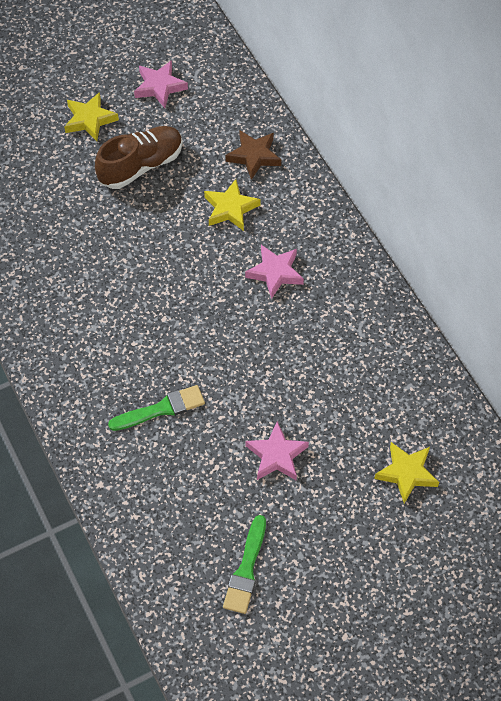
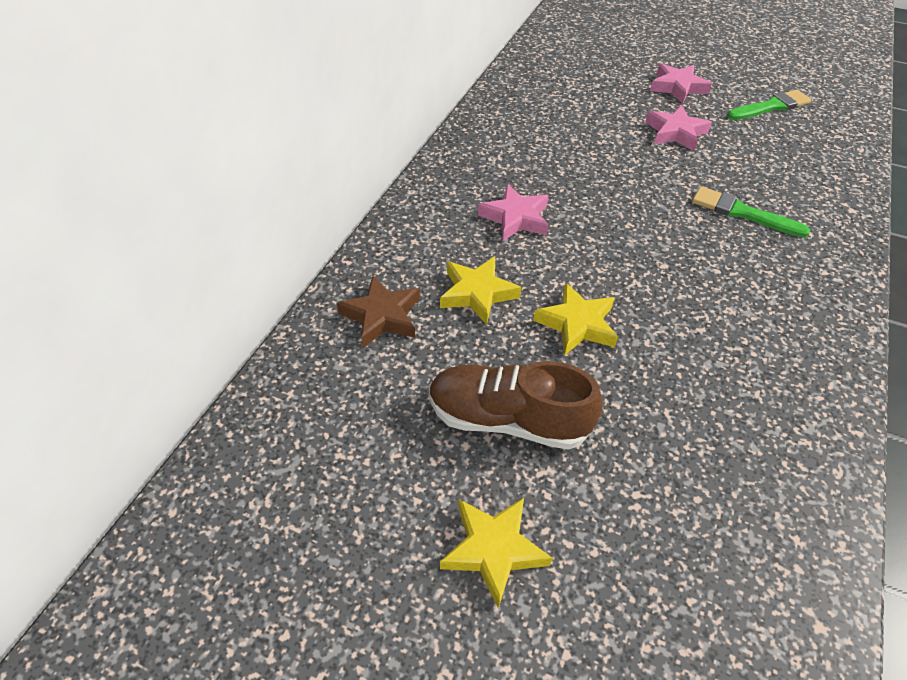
camera: 130 degrees left, 10 degrees down
(160, 87) = (348, 499): pink star -> pink star (677, 87)
(406, 473) = (595, 74): yellow star -> yellow star (577, 324)

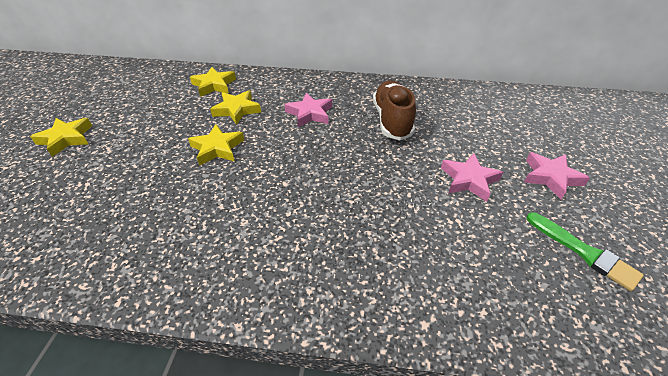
camera: 75 degrees right, 5 degrees down
(382, 316) = (214, 85): brown star -> yellow star
(507, 419) = (143, 132): brown shoe -> brown shoe (392, 120)
(742, 213) = (371, 228): green brush -> none

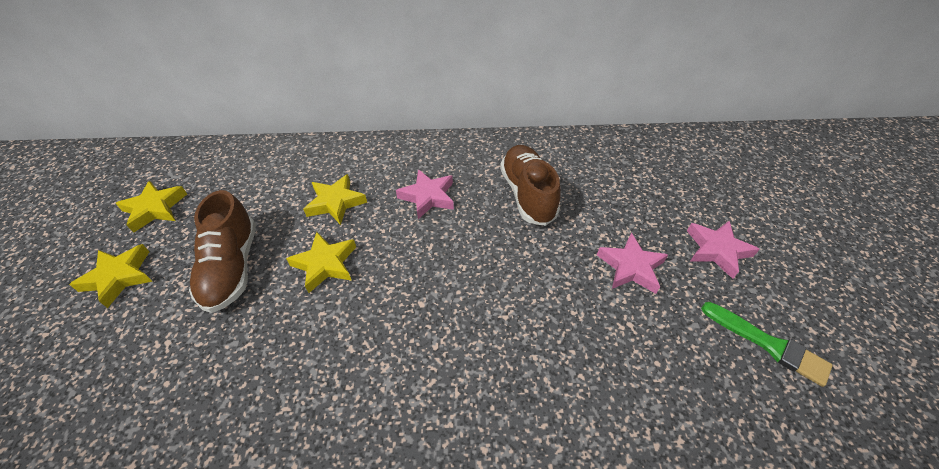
camera: 10 degrees left, 5 degrees up
(147, 142) = (232, 267): none -> brown shoe
(214, 85) = (297, 168): yellow star -> yellow star (155, 209)

